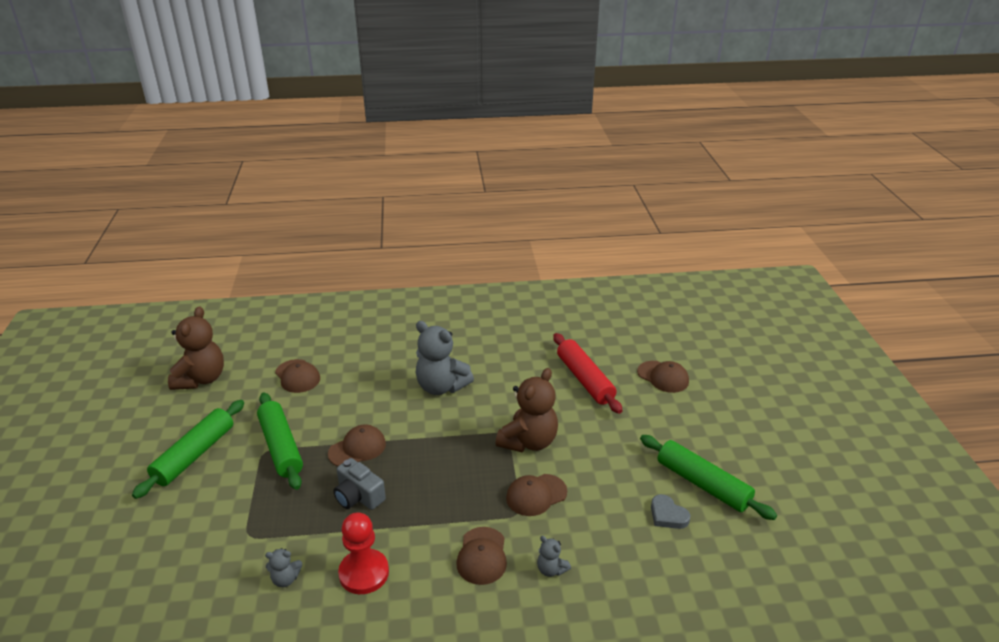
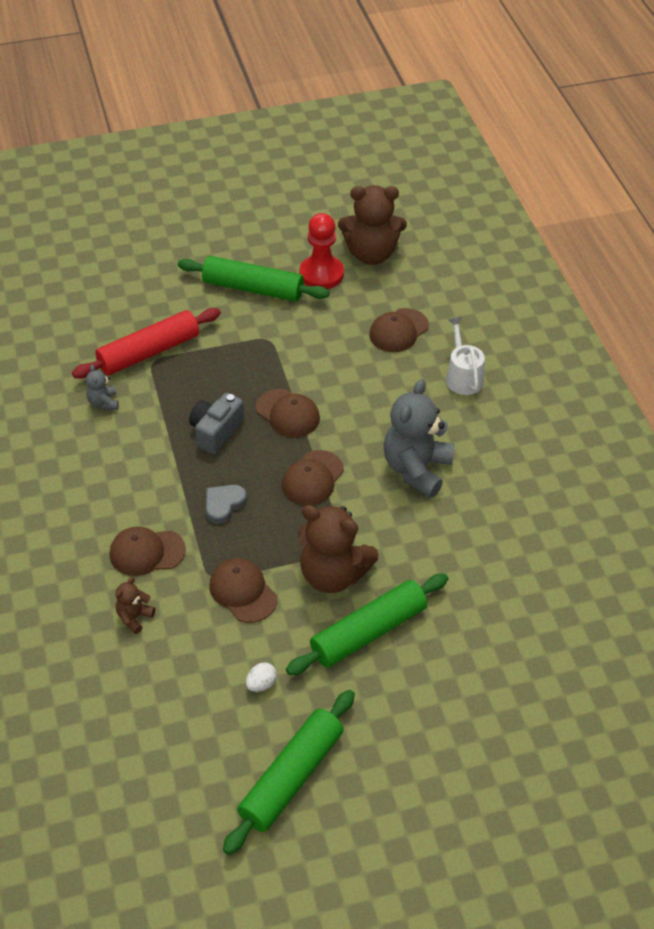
camera: 80 degrees right, 15 degrees up
(281, 447) = (277, 350): green rolling pin -> green rolling pin (368, 632)
(361, 352) = (463, 377): none -> white watering can
(364, 573) = (115, 459): red pawn -> red pawn (321, 274)
(551, 569) = (134, 617): grey teddy bear -> brown teddy bear
(584, 379) = (476, 627): red rolling pin -> red rolling pin (149, 352)
(623, 492) = (261, 684): none -> white egg
(663, 377) = (512, 729): brown cap -> brown cap (312, 478)
(667, 515) = (230, 734): grey heart -> grey heart (224, 505)

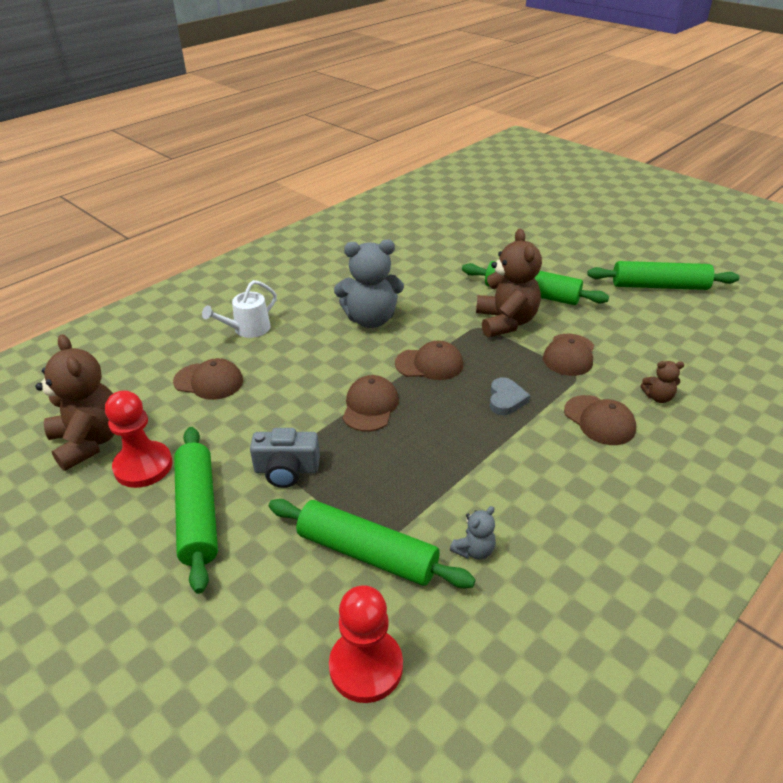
camera: 120 degrees left, 10 degrees down
(78, 321) = (366, 666): none -> red pawn
(149, 352) = (367, 553): red rolling pin -> green rolling pin
(216, 431) = (432, 442): grey camera -> grey camera (286, 470)
(224, 505) = (506, 399): grey heart -> grey heart turned 90 degrees counterclockwise
(261, 684) = (622, 319): white egg -> none

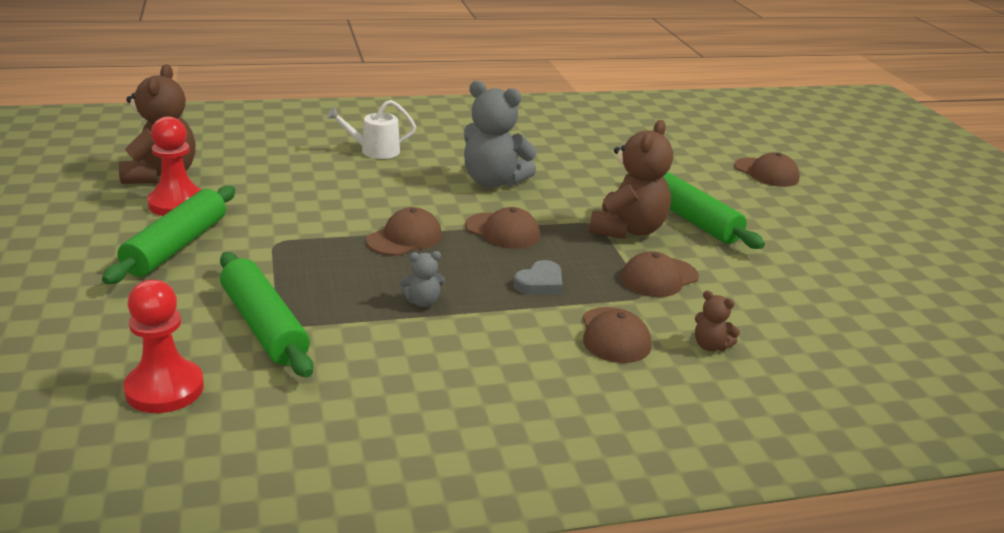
camera: 30 degrees right, 10 degrees down
(209, 381) = (296, 172): brown cap -> brown cap (766, 173)
(286, 470) = (277, 249): grey camera -> none
(474, 550) = (353, 365): grey teddy bear -> grey teddy bear (422, 302)
(659, 286) = (859, 265): green rolling pin -> none

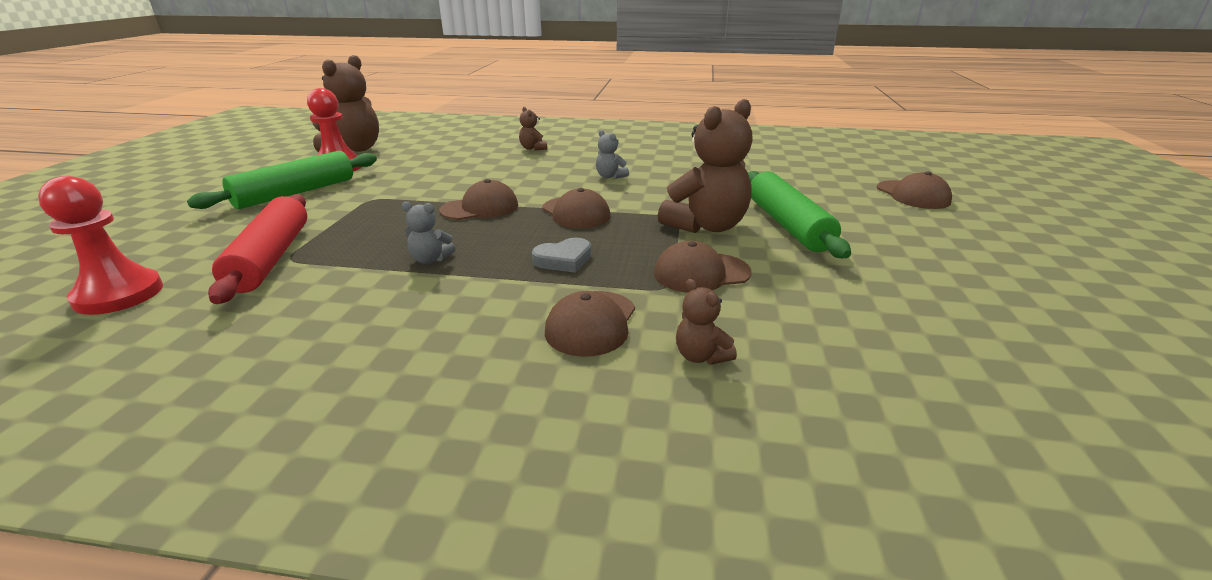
camera: 25 degrees right, 0 degrees up
(263, 326) = (270, 258): green rolling pin -> red rolling pin
(375, 151) = (533, 148): white watering can -> brown teddy bear
(493, 182) = (610, 176): grey teddy bear -> grey teddy bear, size x0.46

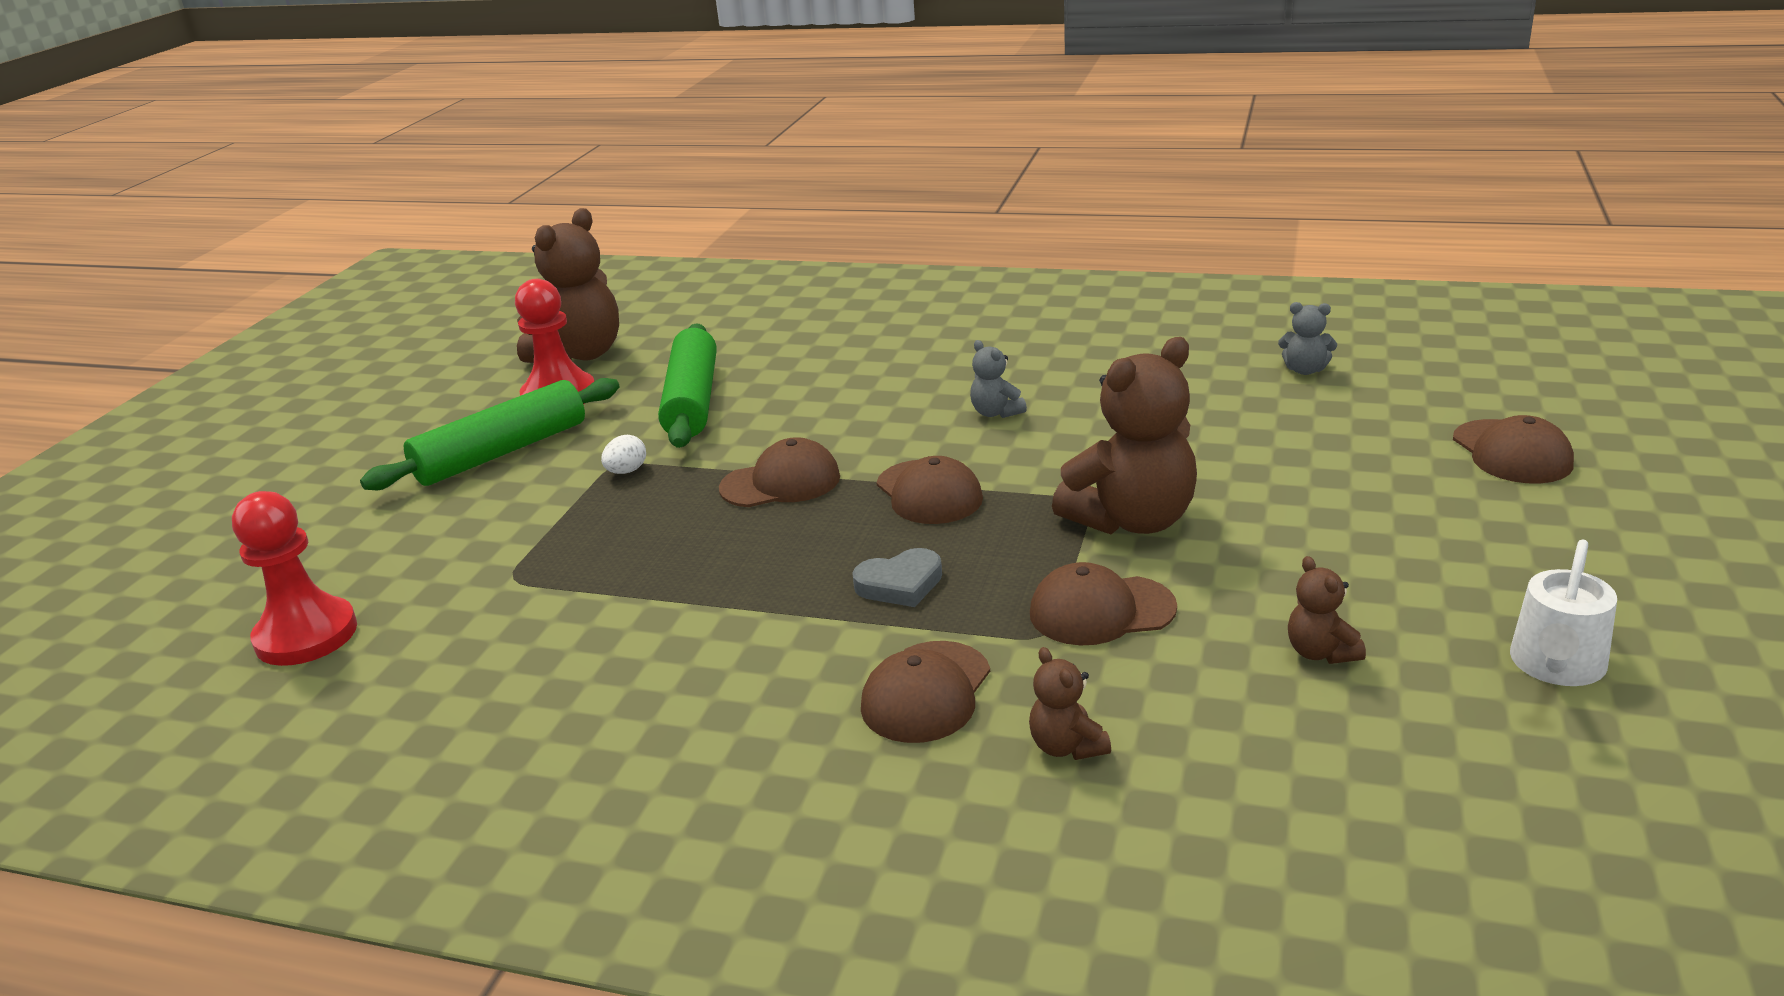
camera: 10 degrees right, 0 degrees up
(270, 258) = (486, 577): red rolling pin -> none
(378, 202) = (627, 471): none -> white egg
(430, 259) = (707, 581): grey teddy bear -> grey teddy bear (1305, 370)
(533, 148) = (873, 347): brown teddy bear -> brown teddy bear (1320, 652)
(787, 225) = (1265, 518): green rolling pin -> green rolling pin (691, 401)
(1005, 300) = (1556, 666): none -> white watering can

